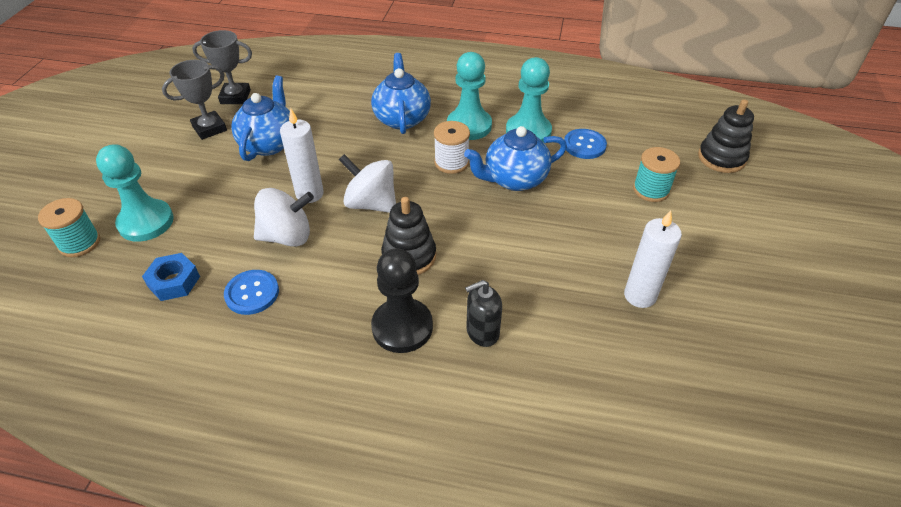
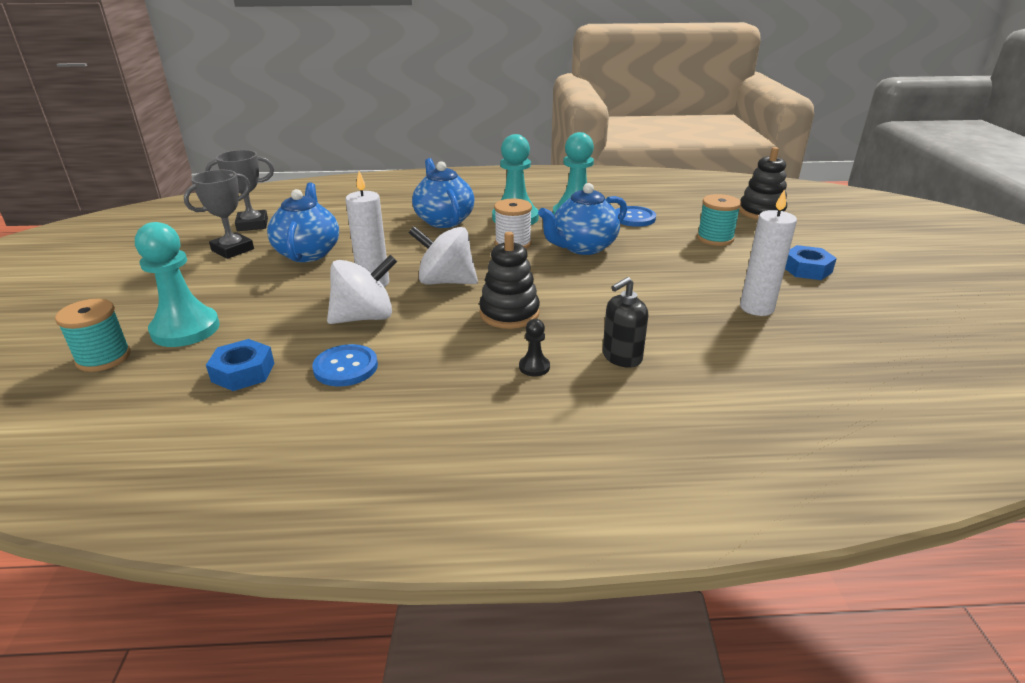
camera: 15 degrees left, 15 degrees down
(402, 327) = (534, 367): black pawn -> black pawn, size x0.45
(721, 252) = (806, 269): none -> blue nut

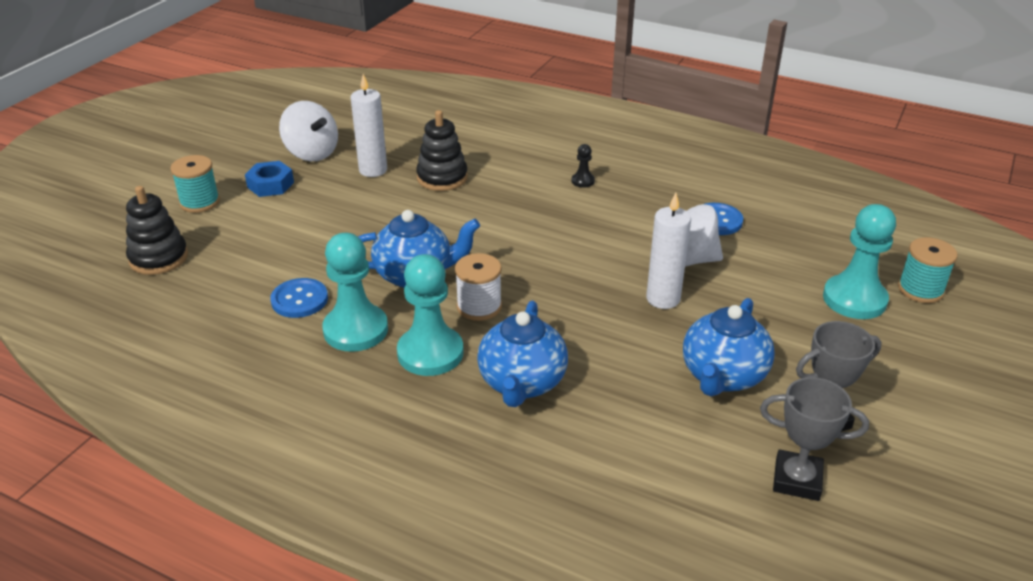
camera: 150 degrees left, 5 degrees up
(243, 372) = (797, 240): blue nut -> none
(446, 281) = (591, 277): white spinning top -> white spinning top (311, 153)
(509, 313) = (562, 225): black stacking toy -> black stacking toy (442, 178)
(621, 357) = (518, 169): black soap dispenser -> none
(715, 238) = (275, 240): turquoise spool -> turquoise spool (200, 202)

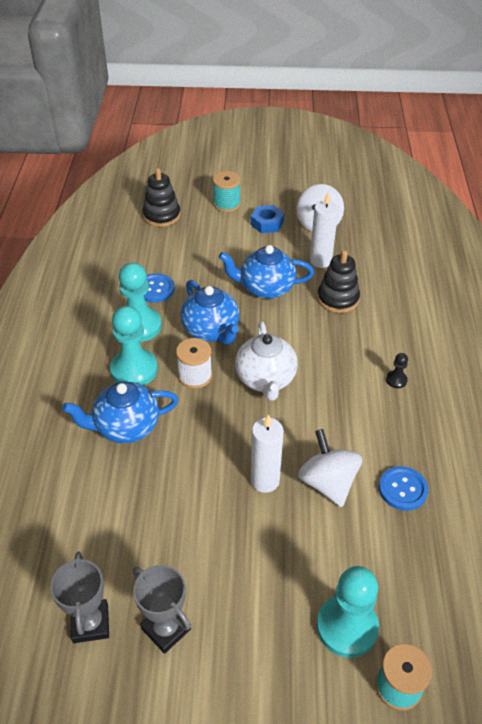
camera: 65 degrees right, 10 degrees up
(523, 258) = (265, 379): none -> white teapot
(723, 376) = (188, 546): blue teapot -> blue teapot (265, 288)

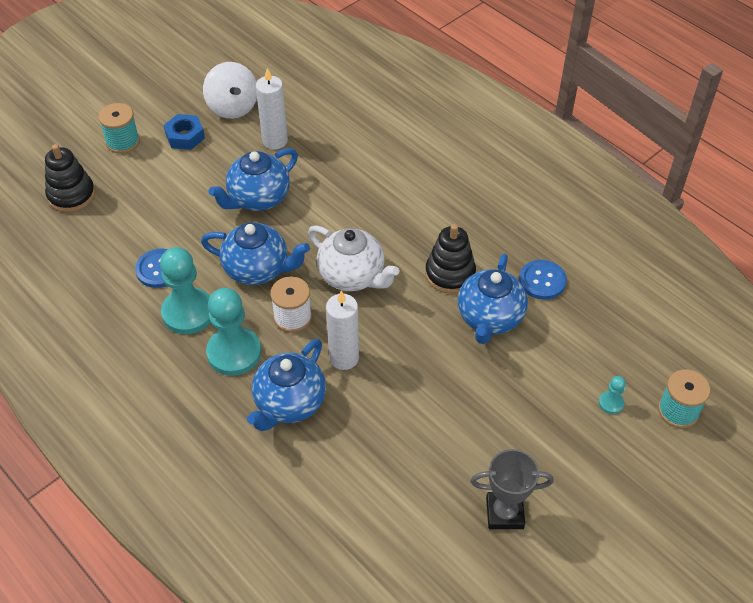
camera: 45 degrees left, 5 degrees up
(90, 623) = (450, 560): grey trophy -> none
(265, 480) = (445, 353): white candle -> white candle (344, 358)
(327, 483) = (489, 318): white spinning top -> blue teapot
(338, 299) = (328, 165): black stacking toy -> black stacking toy (450, 274)
(347, 627) = (611, 403): turquoise pawn -> turquoise pawn, size x0.45
(396, 380) = (448, 201): black pawn -> none

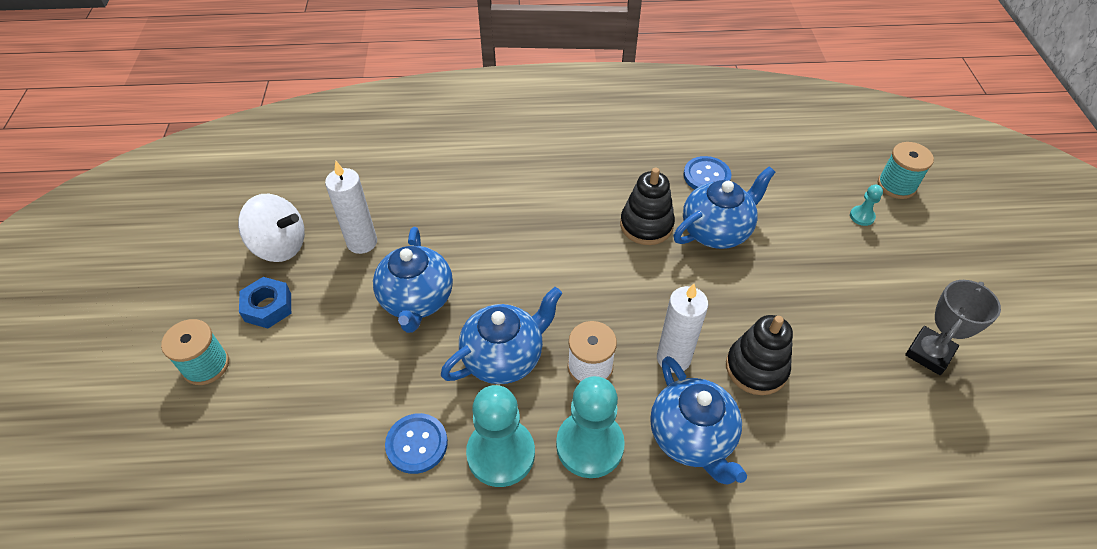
camera: 50 degrees left, 0 degrees up
(71, 195) = (219, 464): black stacking toy -> black stacking toy (756, 368)
(352, 276) = (584, 290): white teapot -> none
(489, 318) = (716, 231): blue teapot -> blue teapot turned 90 degrees counterclockwise

